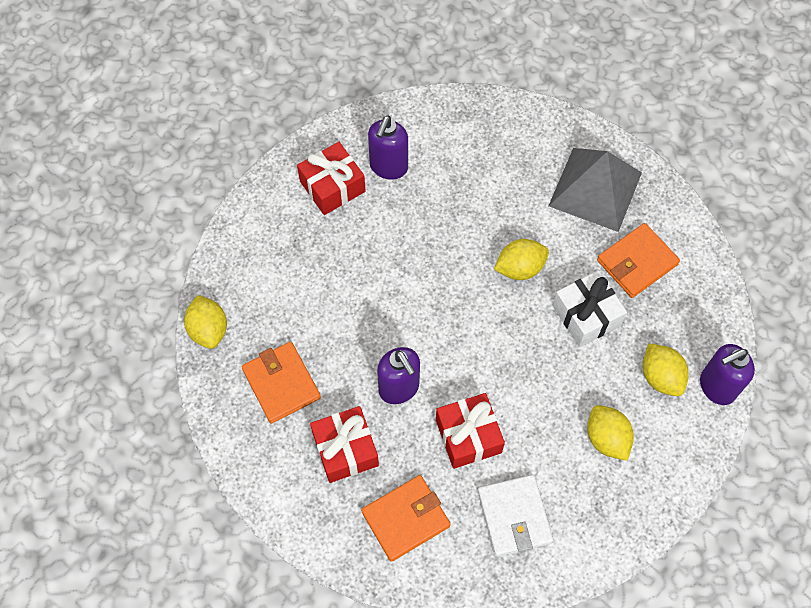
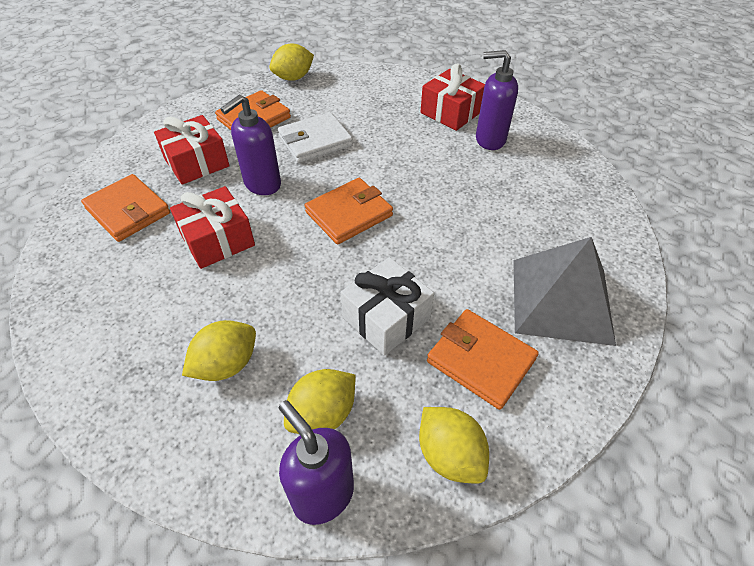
camera: 75 degrees right, 15 degrees down
(462, 318) = (349, 214): none -> orange wallet
(514, 516) = (126, 291): white wallet -> white wallet (315, 141)
(520, 268) = (424, 248): yellow lemon -> yellow lemon (449, 455)

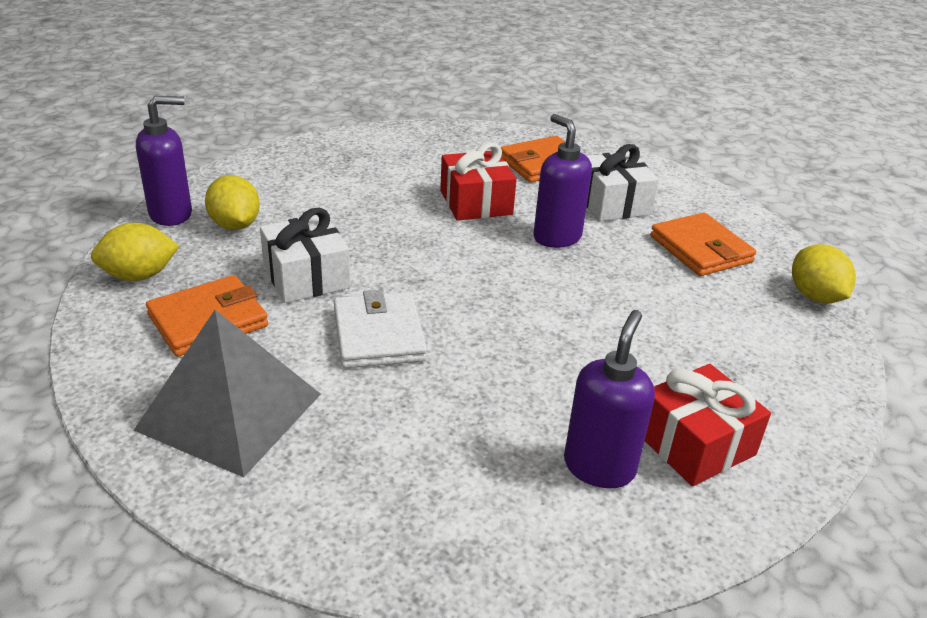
camera: 105 degrees right, 15 degrees down
(197, 163) = (612, 203): red gift -> white gift
(226, 364) = (321, 191): yellow lemon -> none
(315, 141) = (637, 287): white wallet -> white wallet (378, 335)
(349, 214) = (476, 285): orange wallet -> none

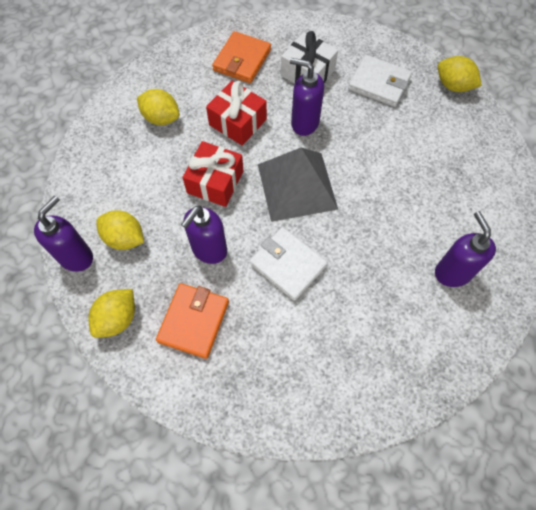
camera: 35 degrees left, 30 degrees up
(230, 411) = (271, 370): grey pyramid -> grey pyramid (296, 186)
(306, 277) = (209, 250): white gift -> purple soap dispenser
(396, 165) = (161, 118): none -> yellow lemon
(695, 444) = (477, 228): red gift -> red gift (215, 182)
(701, 249) = (379, 83): orange wallet -> white wallet

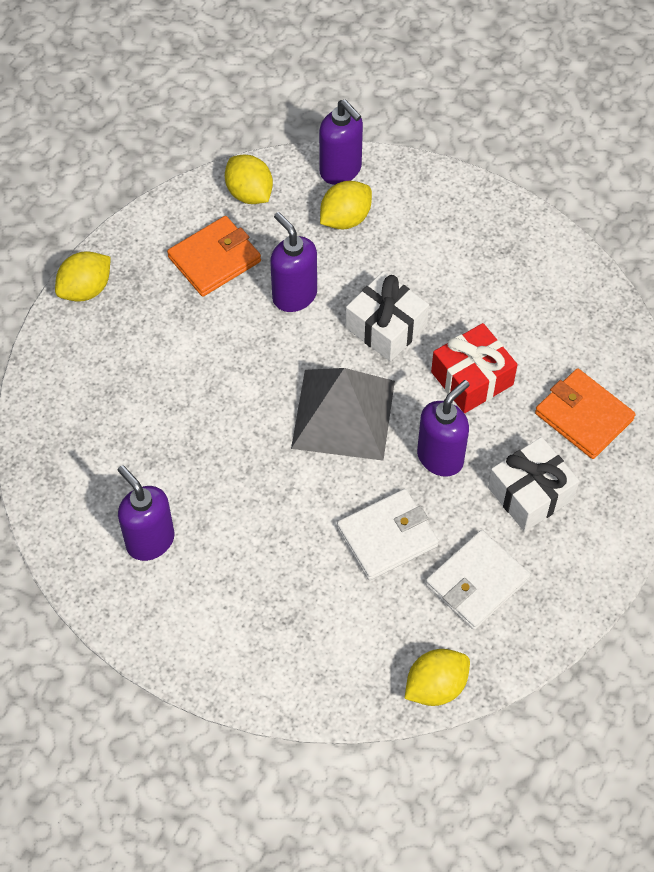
camera: 110 degrees right, 5 degrees down
(161, 118) = (511, 293): yellow lemon -> yellow lemon (86, 289)
(193, 321) = (214, 259): orange wallet -> orange wallet turned 75 degrees counterclockwise
(215, 182) = (386, 327): red gift -> white gift
(287, 265) = (240, 368): white wallet -> white wallet (387, 537)
(452, 272) = (150, 541): purple soap dispenser -> purple soap dispenser turned 135 degrees counterclockwise

